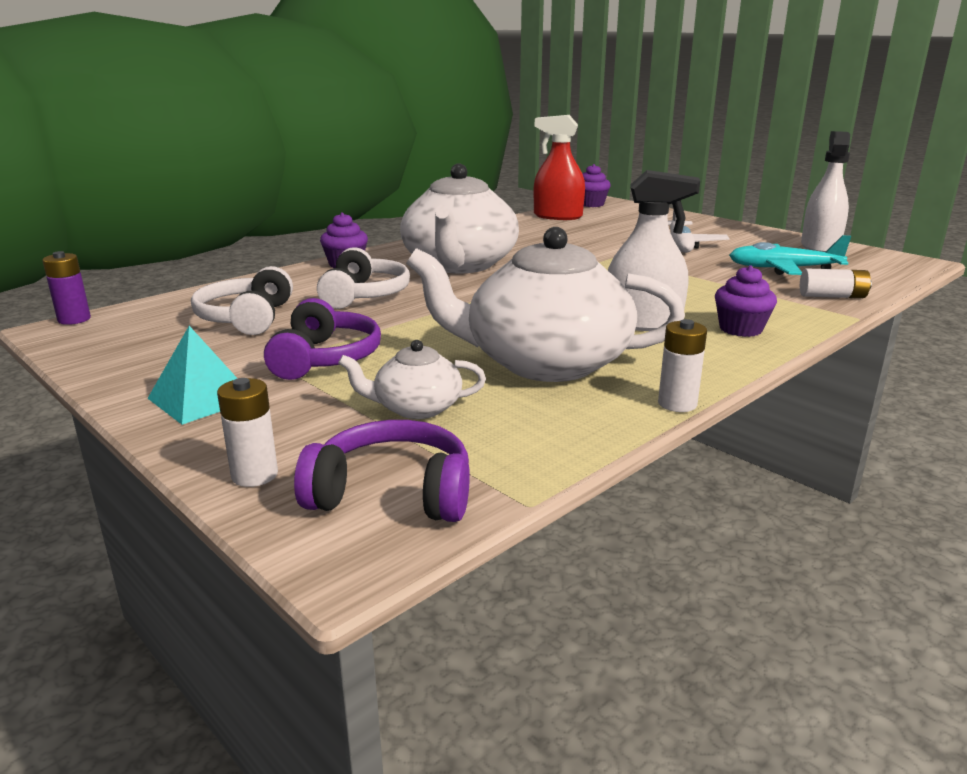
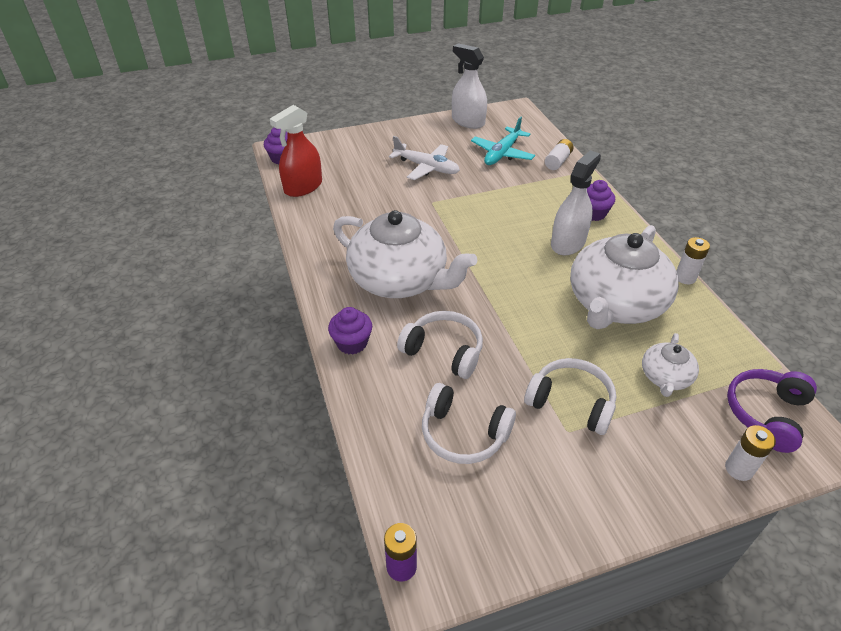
camera: 65 degrees left, 20 degrees up
(201, 398) = (622, 483): turquoise pyramid -> none
(325, 358) = (571, 402): purple headphones -> white headphones

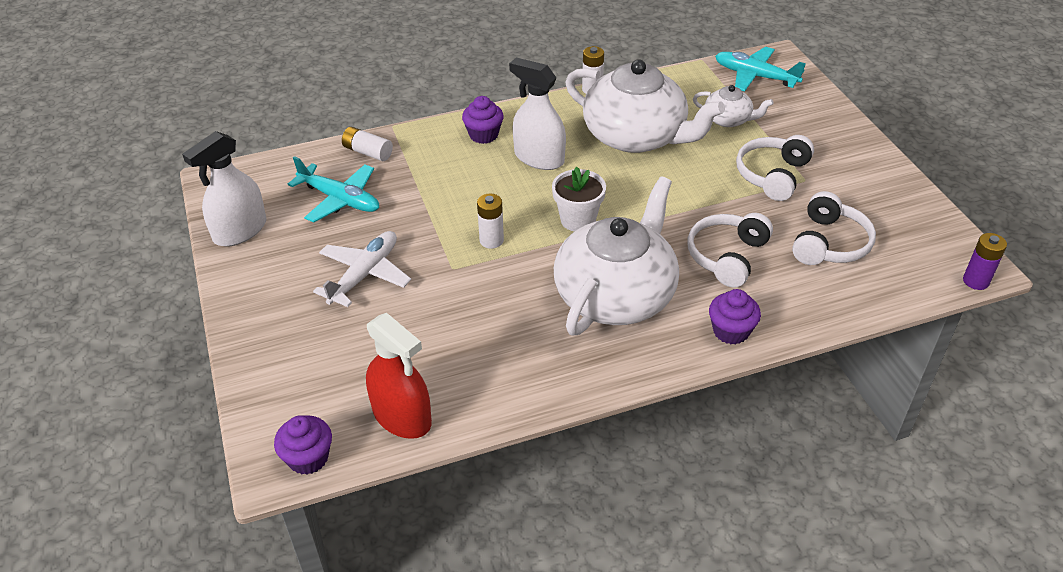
camera: 90 degrees left, 0 degrees up
(488, 262) = (578, 220): none -> white flower pot
(738, 469) = (814, 98): white battery -> white battery (491, 240)
(766, 414) = (755, 76): purple headphones -> turquoise plane

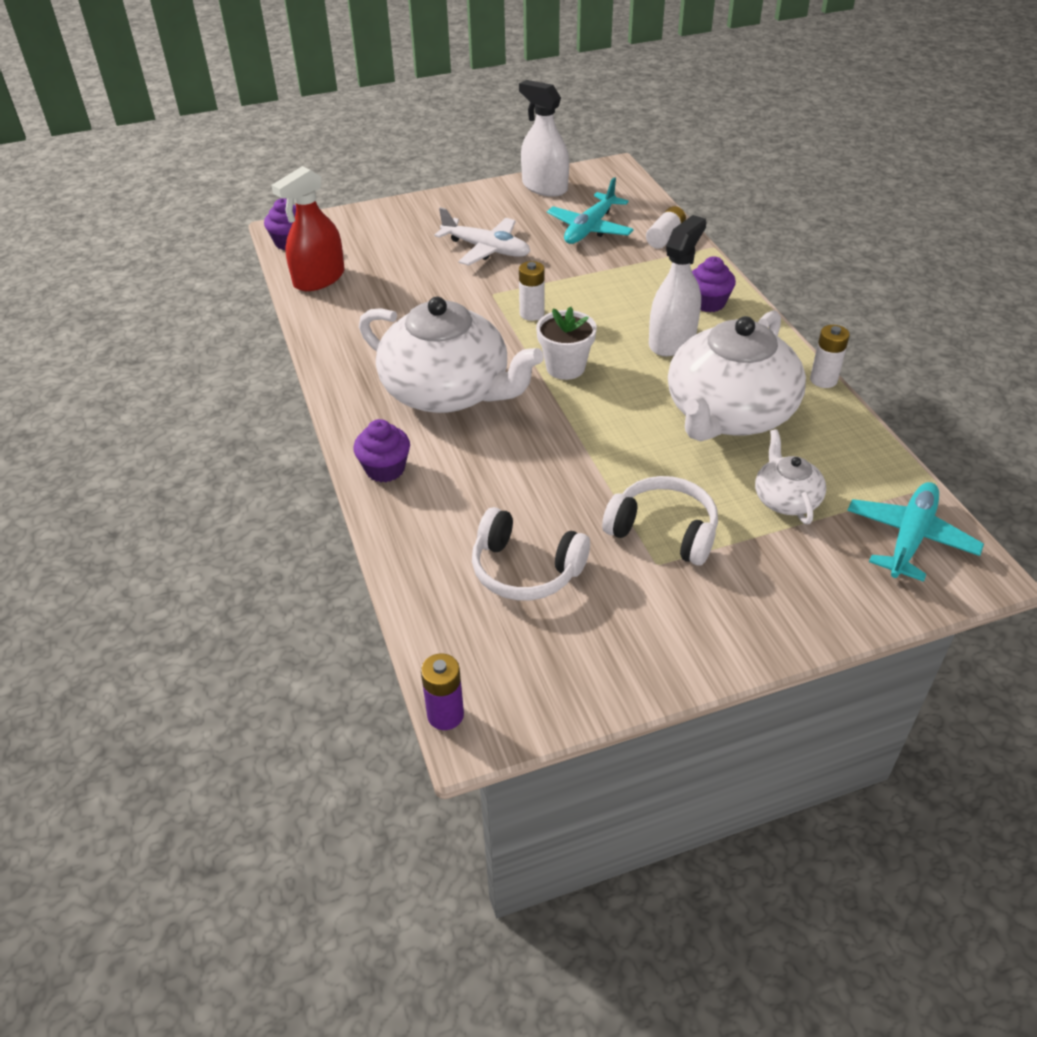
camera: 90 degrees right, 0 degrees up
(727, 256) = (503, 475): white headphones -> none
(728, 119) = (786, 499): white teapot -> white teapot turned 150 degrees clockwise

